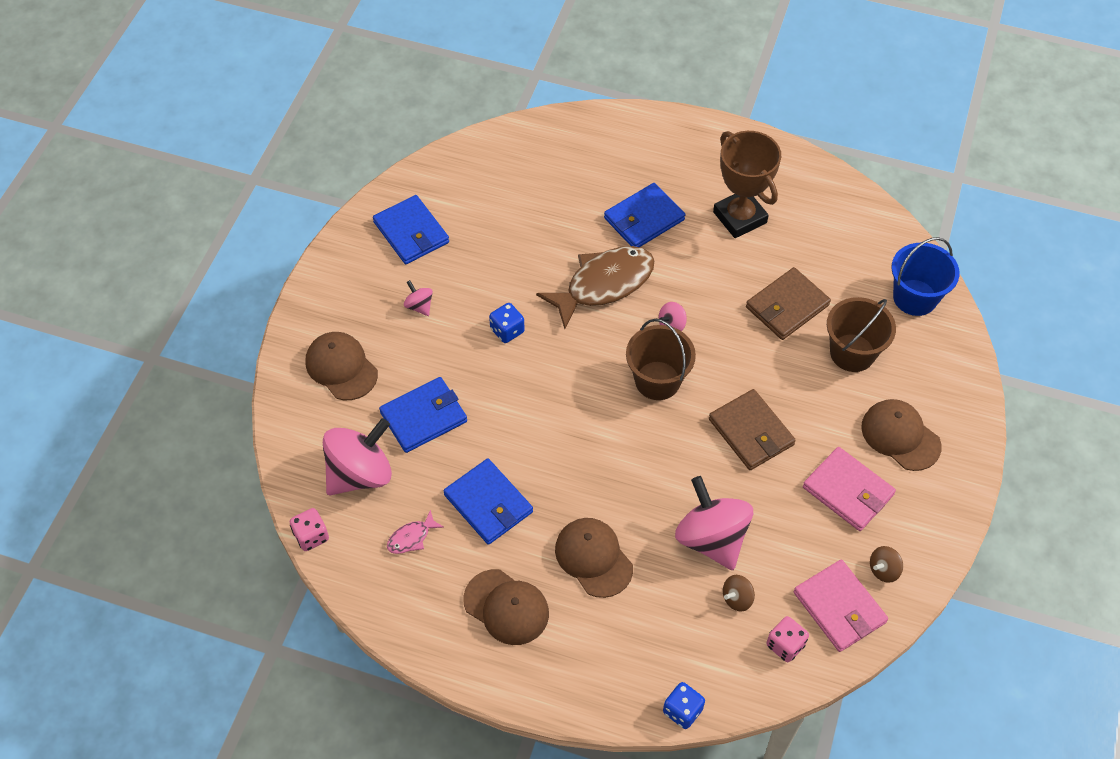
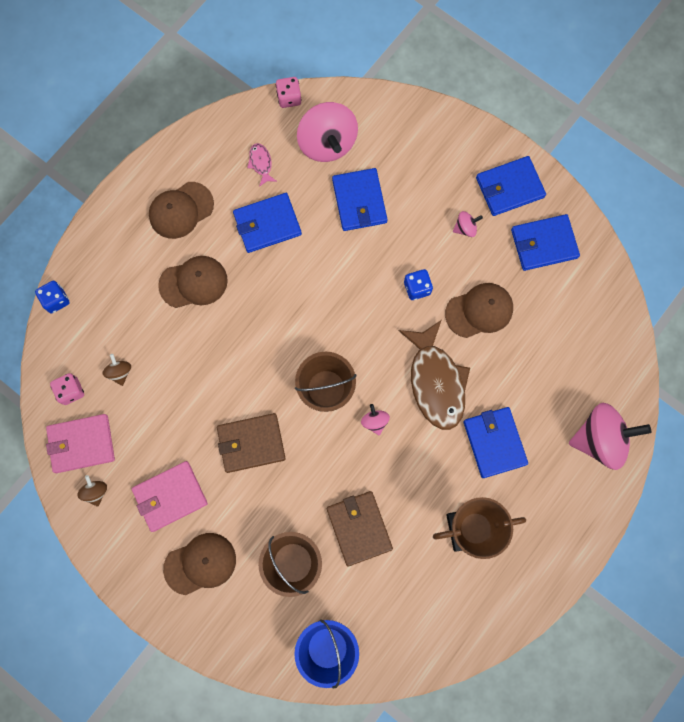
camera: 110 degrees right, 20 degrees up
(341, 367) = (426, 154): brown cap -> brown cap (479, 311)
(356, 279) = (509, 187): none -> blue wallet
(711, 538) = (174, 374): pink spinning top -> pink spinning top (600, 439)

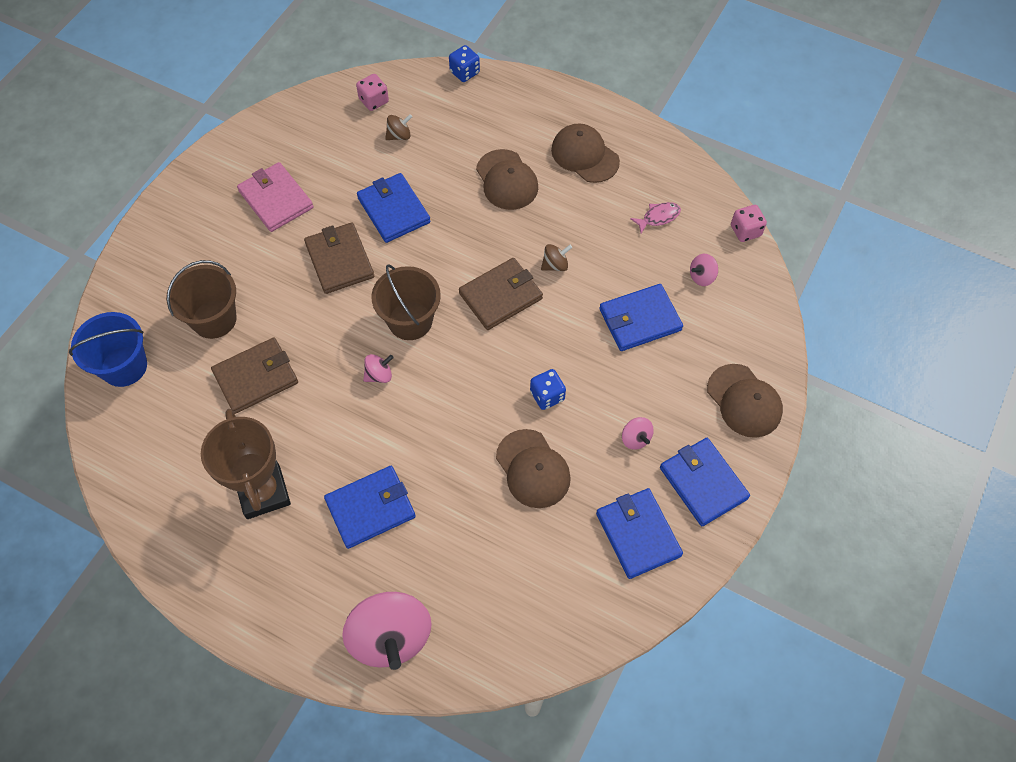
camera: 80 degrees right, 15 degrees down
(81, 444) = (322, 118): pink wallet -> none
(95, 492) = (275, 138): brown spinning top -> brown spinning top (555, 265)
(200, 564) = (208, 237): brown cap -> brown cap (744, 401)
(267, 224) = (589, 234): blue wallet -> blue wallet (393, 210)
(315, 308) = (501, 296): none -> brown wallet
(327, 143) = (701, 277): pink spinning top -> pink spinning top, size x0.44
(436, 381) = (436, 432): brown fish -> none

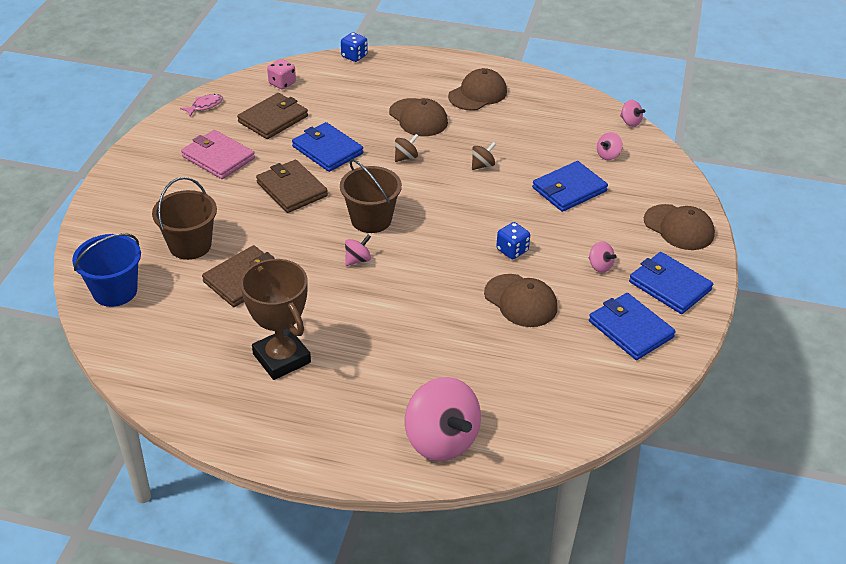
camera: 15 degrees left, 20 degrees down
(370, 508) = (386, 352): blue wallet -> none
(399, 135) = (313, 102): brown spinning top -> brown spinning top (406, 157)
(501, 296) = (444, 192): brown wallet -> brown wallet (273, 119)
(585, 155) = (477, 94): brown cap -> brown cap turned 105 degrees clockwise
(658, 217) = (555, 123): pink fish -> pink fish (205, 106)
(745, 231) = (630, 122): pink dice -> pink spinning top

